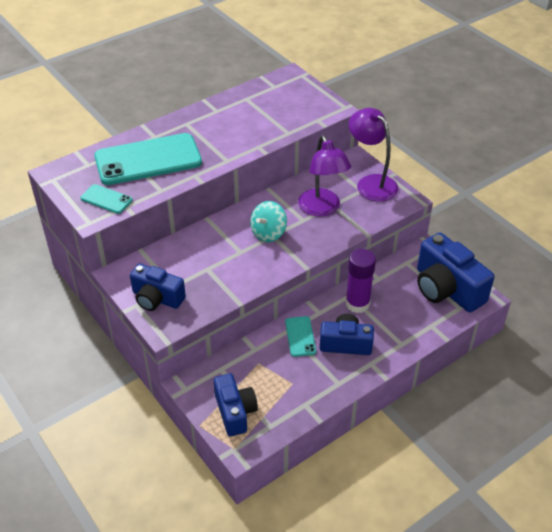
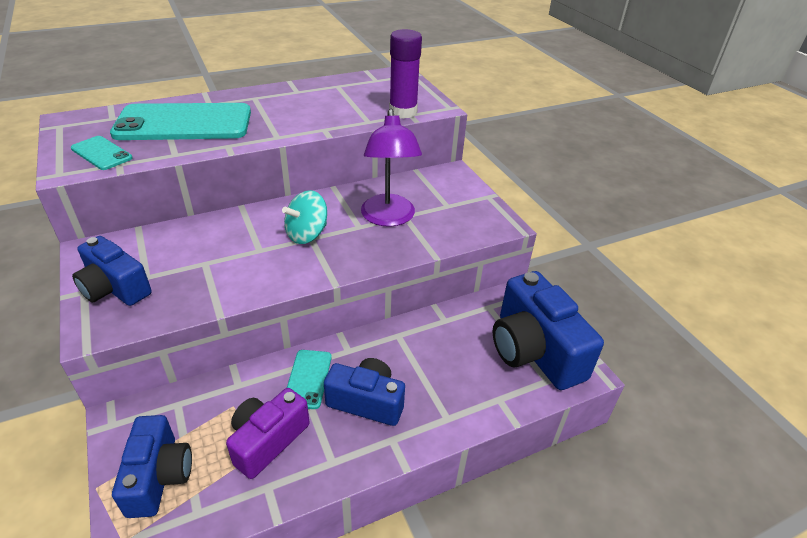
camera: 10 degrees right, 5 degrees down
(292, 379) = (267, 440): none -> purple camera
(357, 303) = (404, 348): purple glue stick -> purple glue stick (403, 112)
(371, 183) = (463, 200): purple lamp -> none

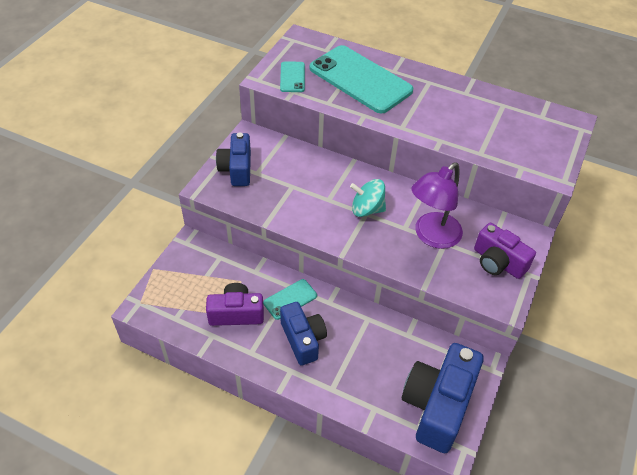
camera: 50 degrees right, 10 degrees up
(159, 476) = (178, 287): blue camera -> none
(403, 112) = (519, 161): purple glue stick -> none
(459, 203) = (498, 262): none -> purple camera

